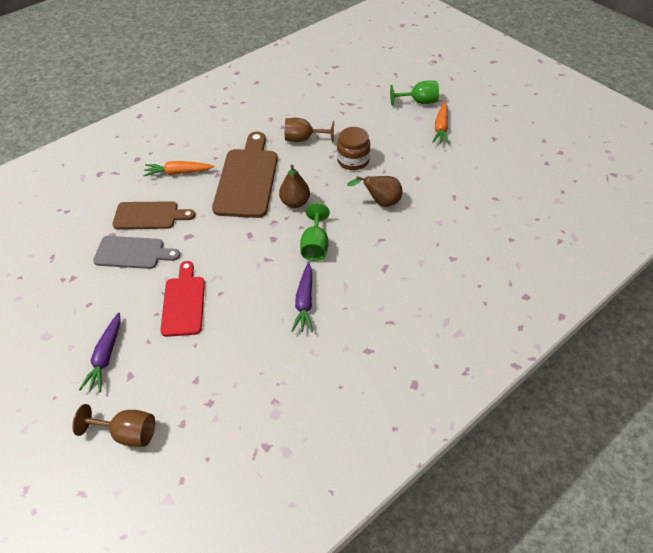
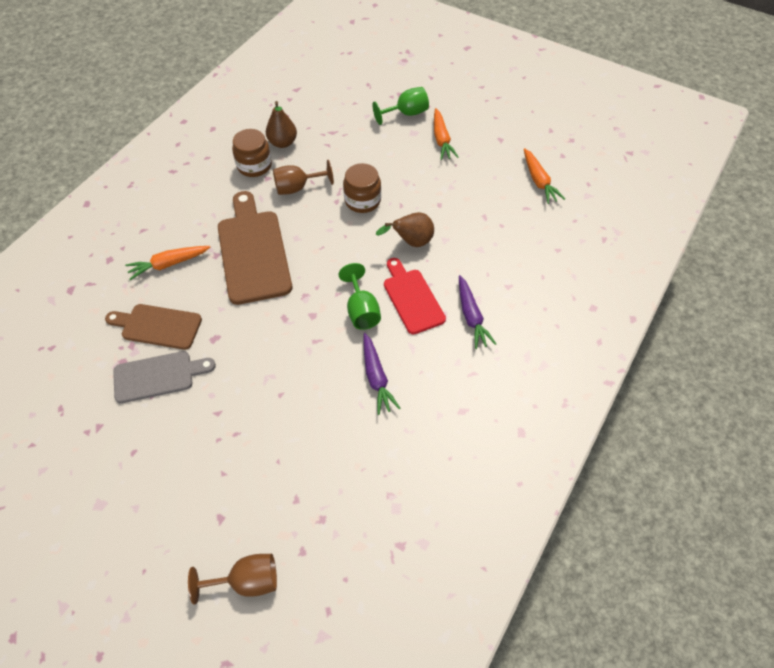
camera: 20 degrees left, 5 degrees up
(106, 357) = (182, 506): purple carrot -> purple carrot (471, 317)
(149, 216) = (157, 326): brown cutting board -> brown cutting board turned 150 degrees counterclockwise
(184, 302) = (244, 417): red cutting board -> red cutting board (412, 298)
(277, 115) = (254, 165): none -> brown jar
(295, 202) = (319, 266): brown pear -> brown pear (283, 143)
(516, 179) = (539, 181): none -> orange carrot

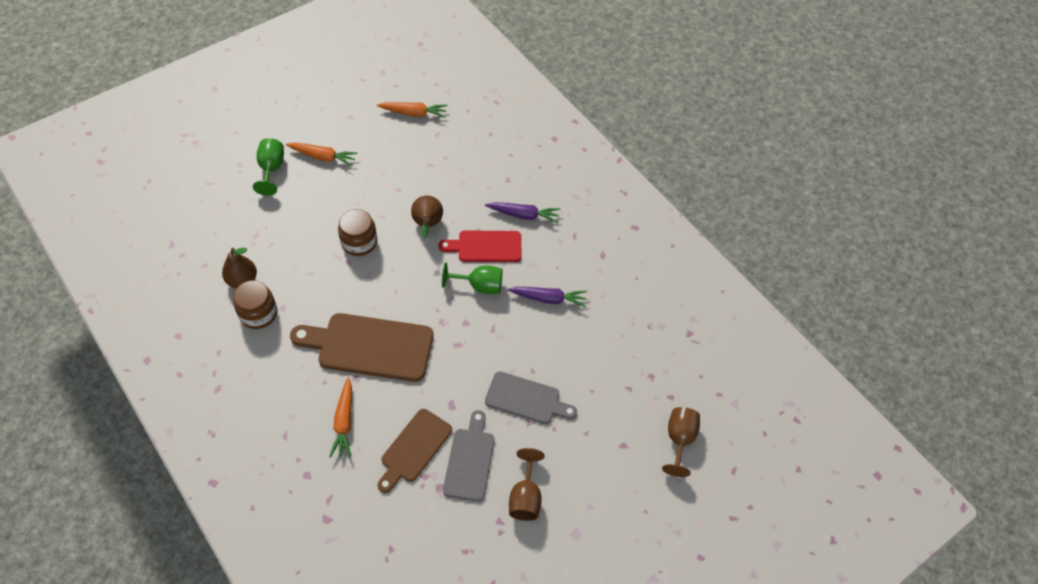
camera: 70 degrees left, 0 degrees up
(244, 401) = (526, 399): none -> grey cutting board
(297, 188) = (311, 287): brown goblet -> brown goblet (525, 497)

